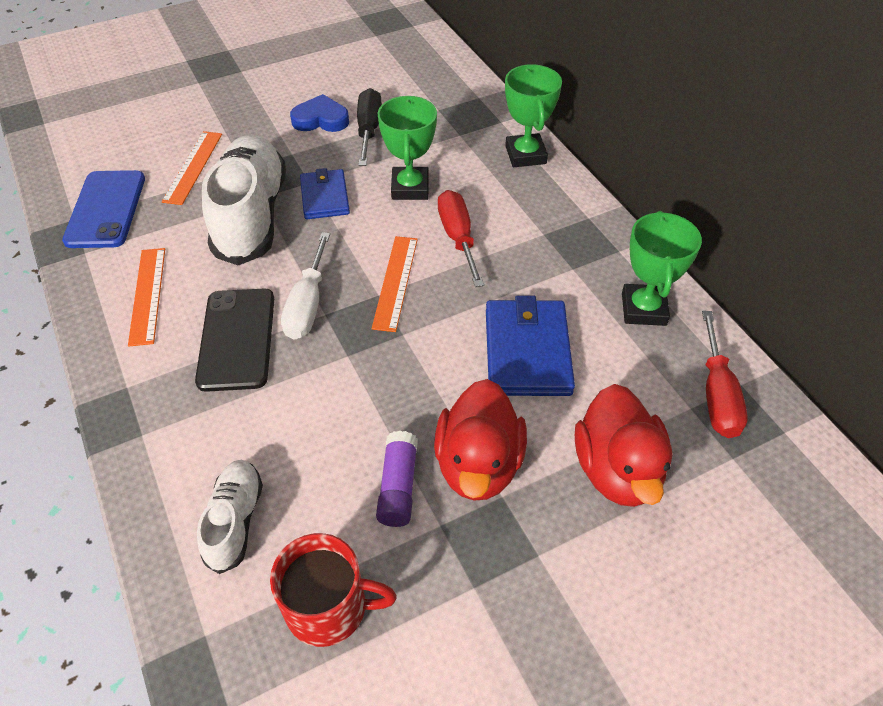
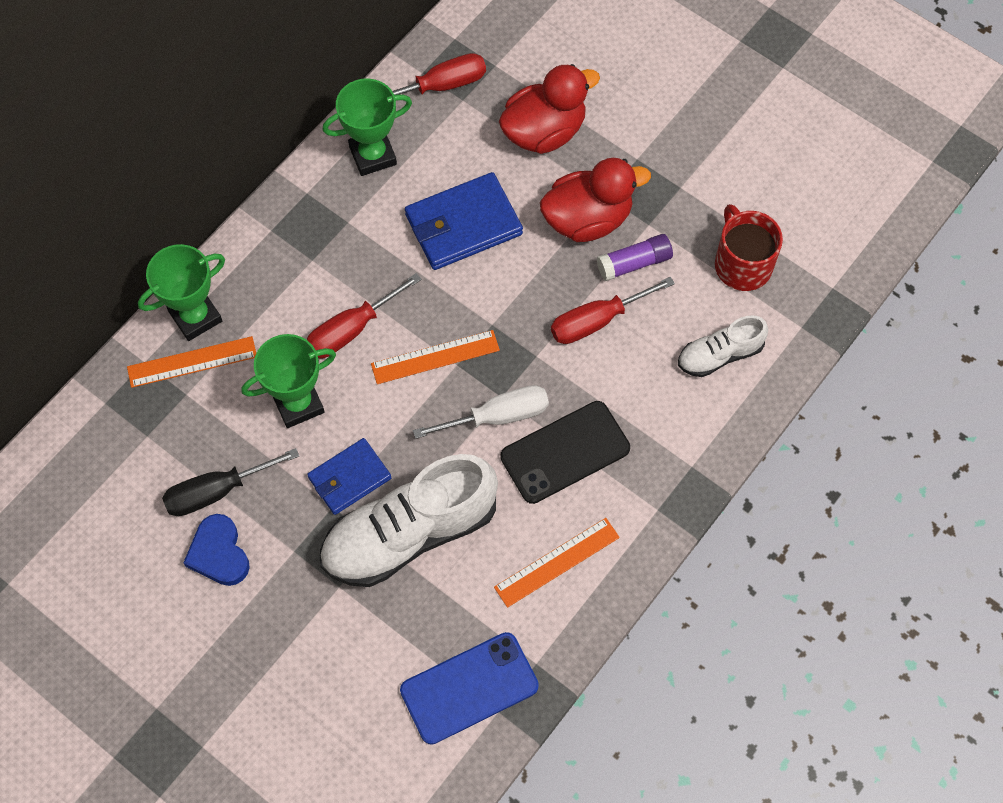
camera: 115 degrees left, 15 degrees up
(193, 167) = (363, 642): orange ruler -> orange ruler (192, 362)
(351, 420) = (597, 321): none -> red screwdriver

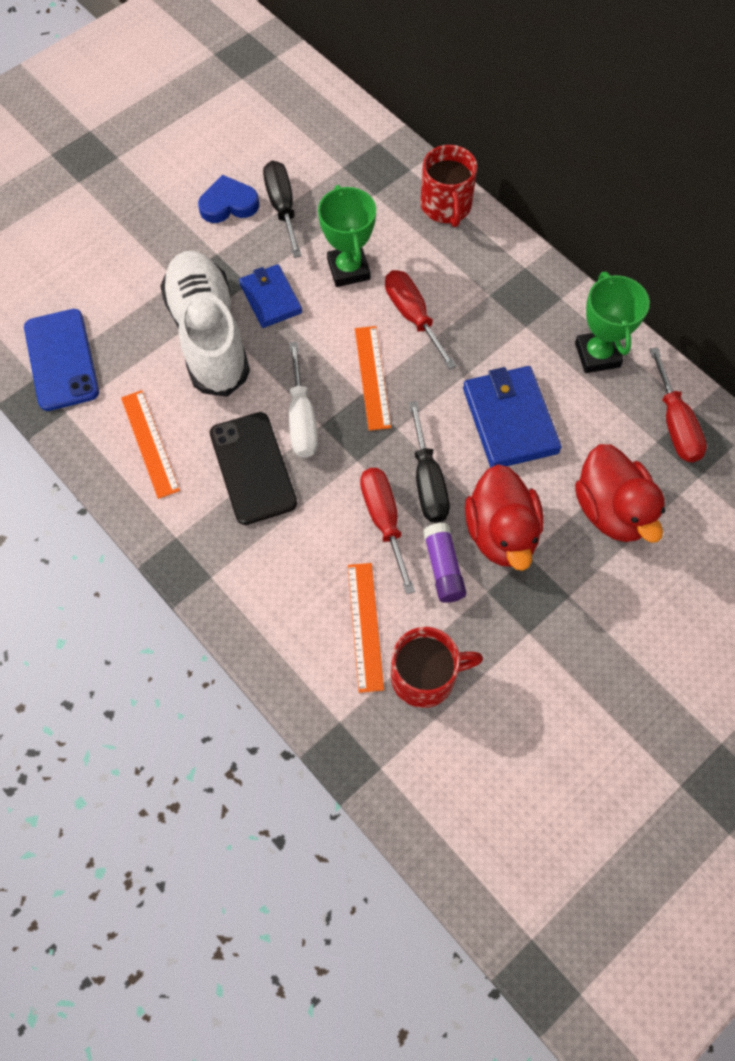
camera: 100 degrees right, 0 degrees up
(192, 362) = (403, 200): orange ruler -> orange ruler (365, 626)
(195, 317) = (446, 206): green trophy -> red mug
(546, 288) = (427, 481): none -> black screwdriver
(720, 355) = (323, 629): white shoe -> none

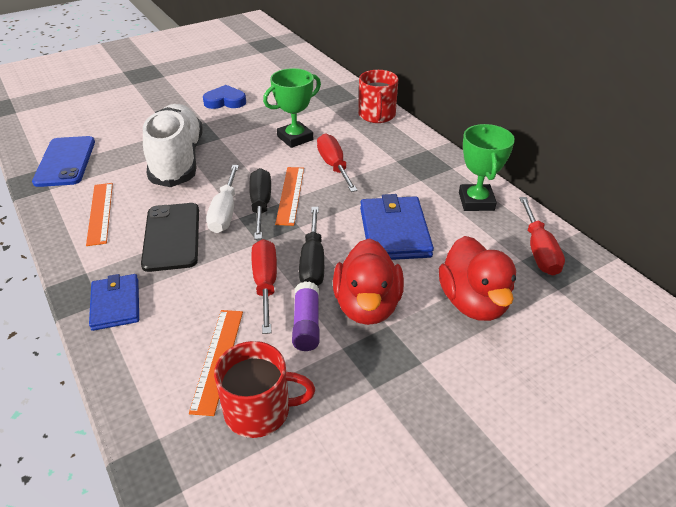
camera: 10 degrees right, 25 degrees down
(270, 298) = (232, 146): blue wallet -> blue wallet (116, 304)
(282, 207) = (261, 106): black screwdriver -> black screwdriver (261, 205)
(348, 269) = (295, 138): green trophy -> green trophy turned 60 degrees clockwise

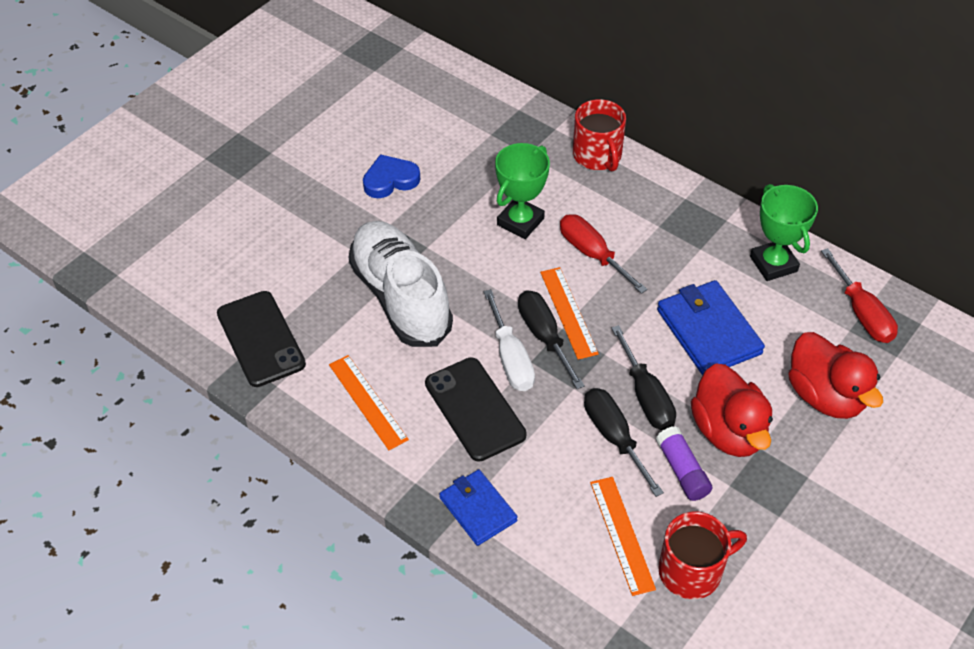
camera: 20 degrees left, 10 degrees up
(65, 161) = (261, 339): blue phone -> black phone
(265, 283) = (614, 437): red screwdriver -> black screwdriver

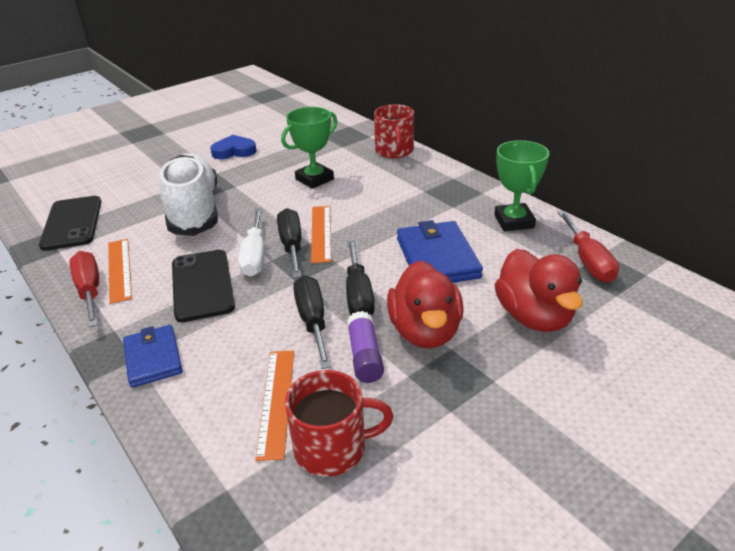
camera: 15 degrees right, 15 degrees down
(592, 254) = (360, 201): red screwdriver -> red screwdriver (90, 290)

